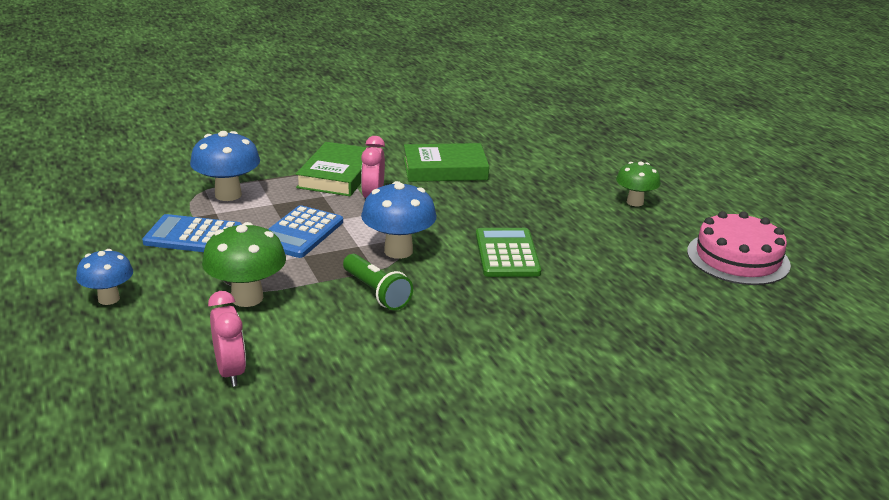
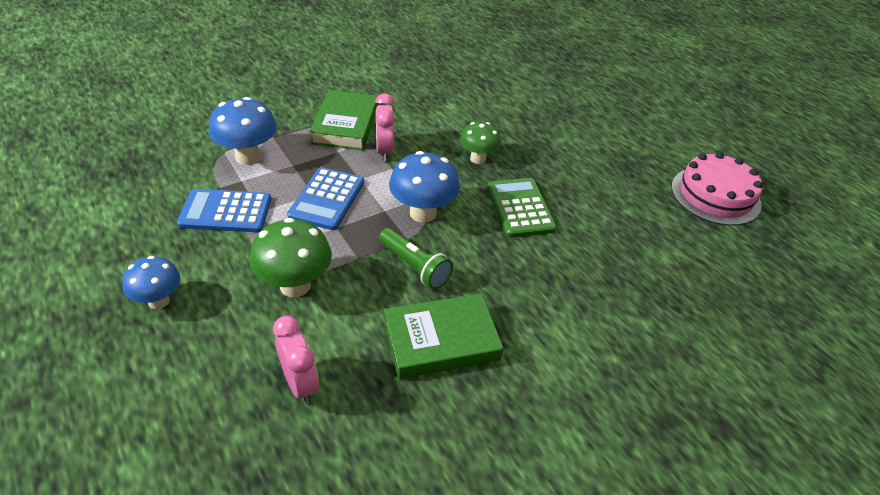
camera: 10 degrees left, 15 degrees up
(445, 169) = (441, 111): green book -> green book (441, 341)
(635, 202) = (614, 138): green mushroom -> green mushroom (478, 159)

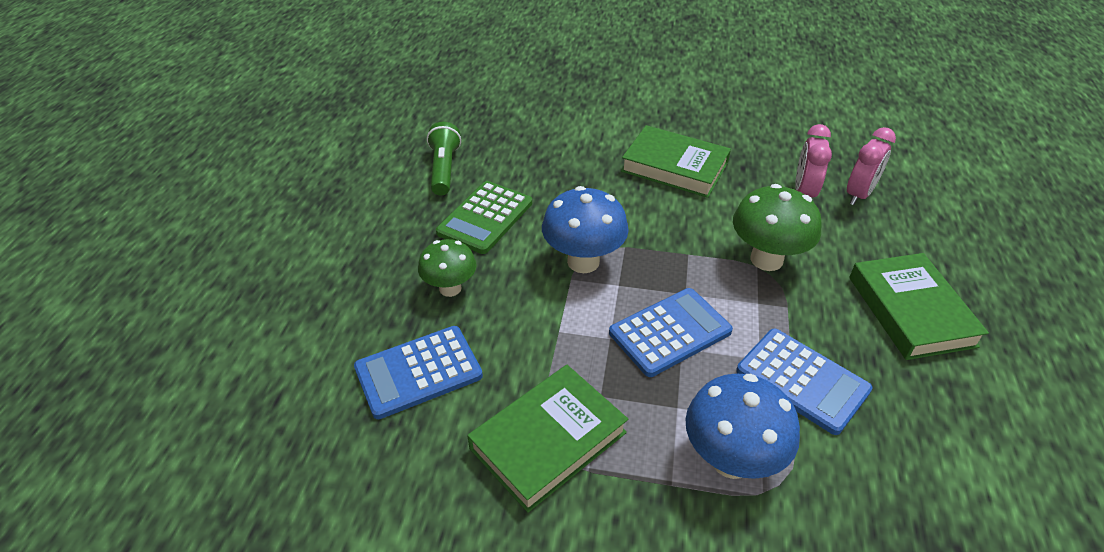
camera: 135 degrees left, 0 degrees up
(158, 301) = (910, 311): blue mushroom -> green book
(384, 150) = (541, 362): pink clock -> pink clock (859, 194)
(415, 266) = (642, 221): green flashlight -> green flashlight (444, 169)
(438, 120) = (418, 372): none -> blue calculator
(715, 195) = (308, 141): pink cake -> none

